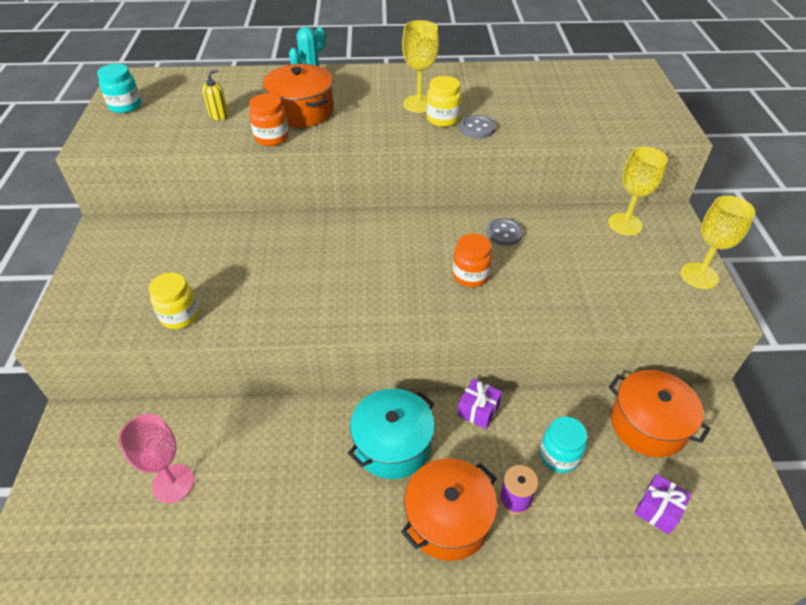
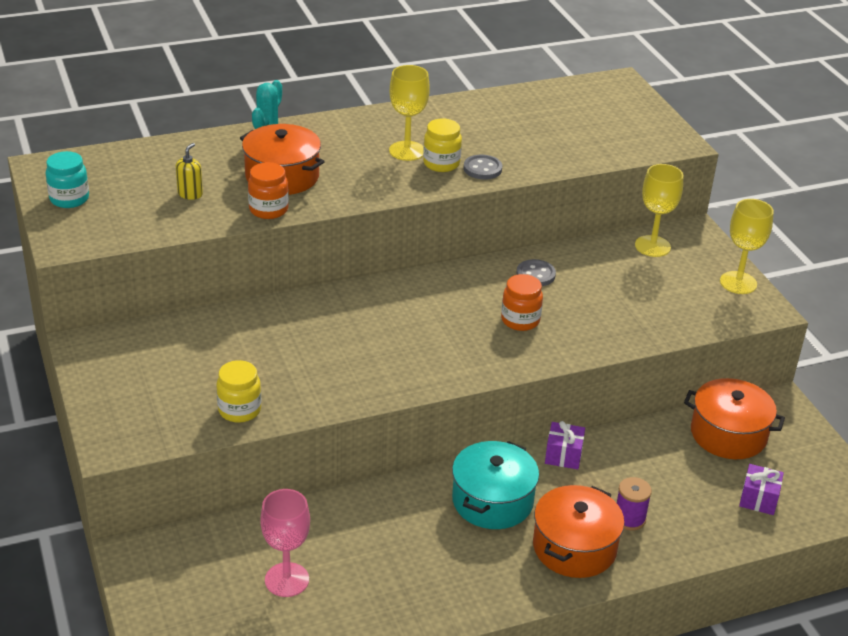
camera: 20 degrees left, 10 degrees down
(559, 456) = (656, 476): turquoise jar -> none

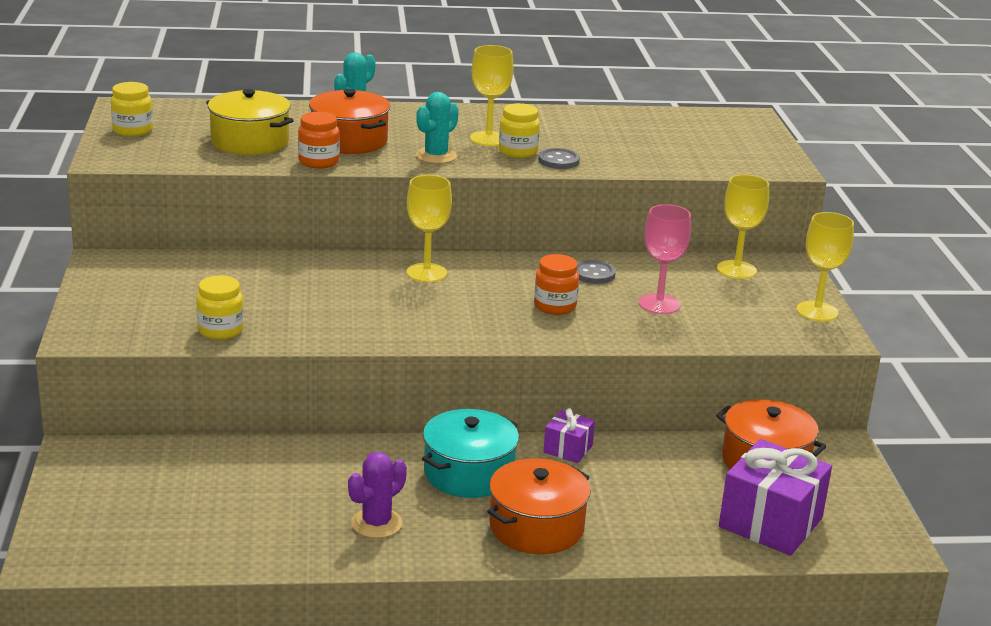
camera: 15 degrees right, 10 degrees down
(69, 199) = (133, 130): turquoise jar -> yellow jar
(190, 194) = (250, 142): yellow soap dispenser -> yellow pot
(287, 580) = (215, 499): pink goblet -> pink goblet (659, 304)
(371, 182) = (436, 156): none -> turquoise cactus
(390, 301) = (426, 273): none -> yellow goblet
(439, 574) = (376, 523): none -> purple cactus
(629, 519) = (611, 514): purple spool -> none
(758, 499) = (770, 522): purple gift -> purple gift, size x1.97

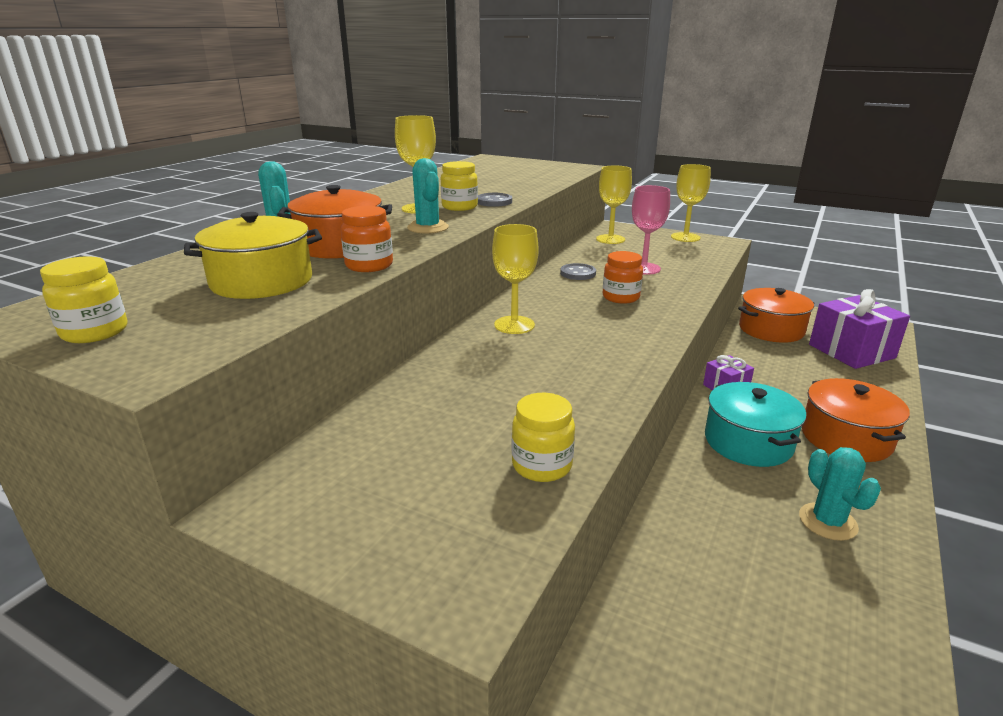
camera: 55 degrees left, 0 degrees up
(376, 523) = (827, 522): purple cactus -> turquoise cactus

